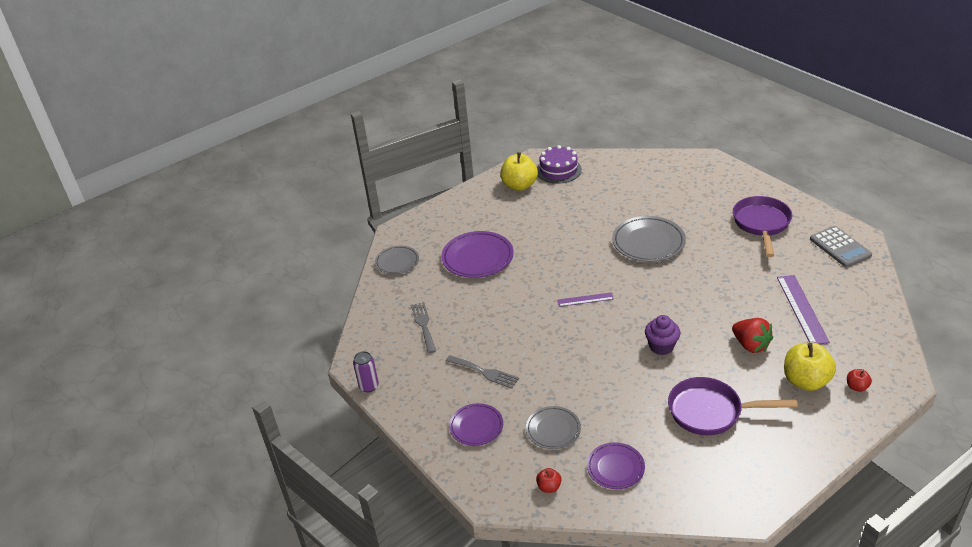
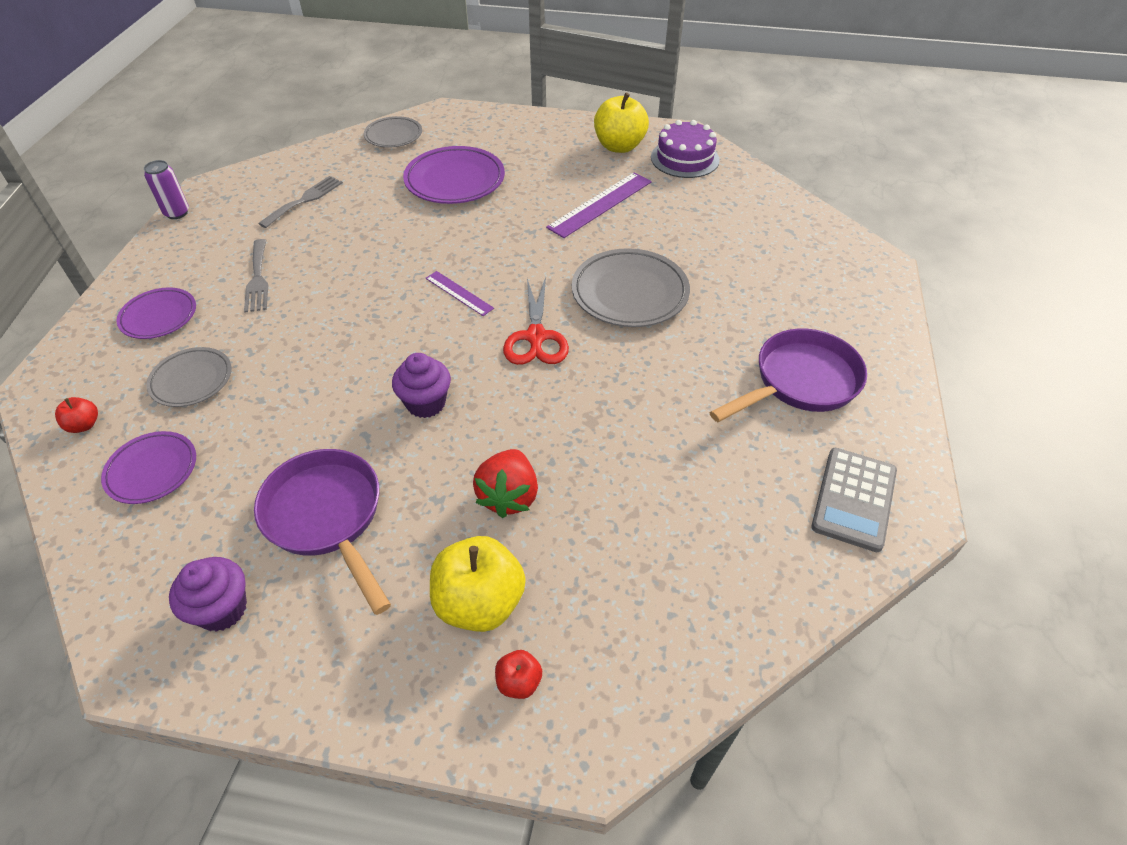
camera: 45 degrees right, 10 degrees up
(649, 288) = (536, 337): none -> red scissors
(740, 469) = (222, 609): none -> purple cupcake
(802, 309) = (649, 520): purple ruler -> purple ruler (600, 204)

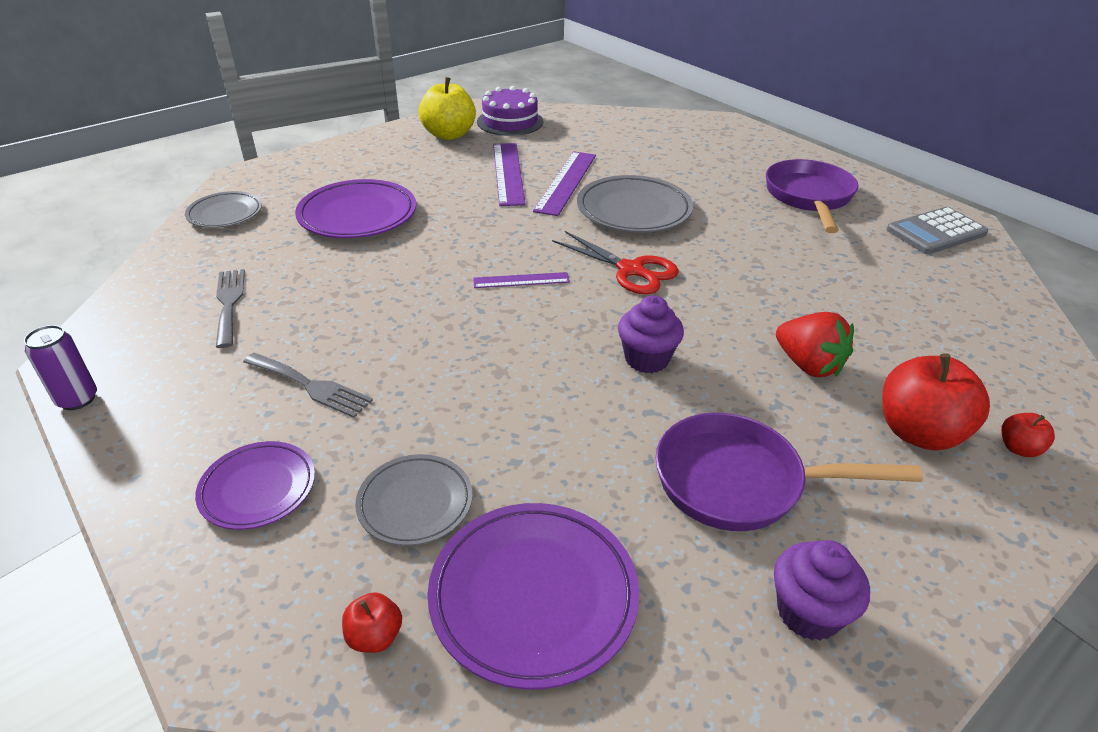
camera: 50 degrees left, 10 degrees down
(152, 470) = (533, 596): purple plate -> purple plate, size x1.62
(479, 602) = (919, 432): yellow apple -> red apple
(626, 237) = (566, 182): none -> purple ruler
(854, 499) = (936, 232): grey calculator -> grey calculator turned 90 degrees clockwise

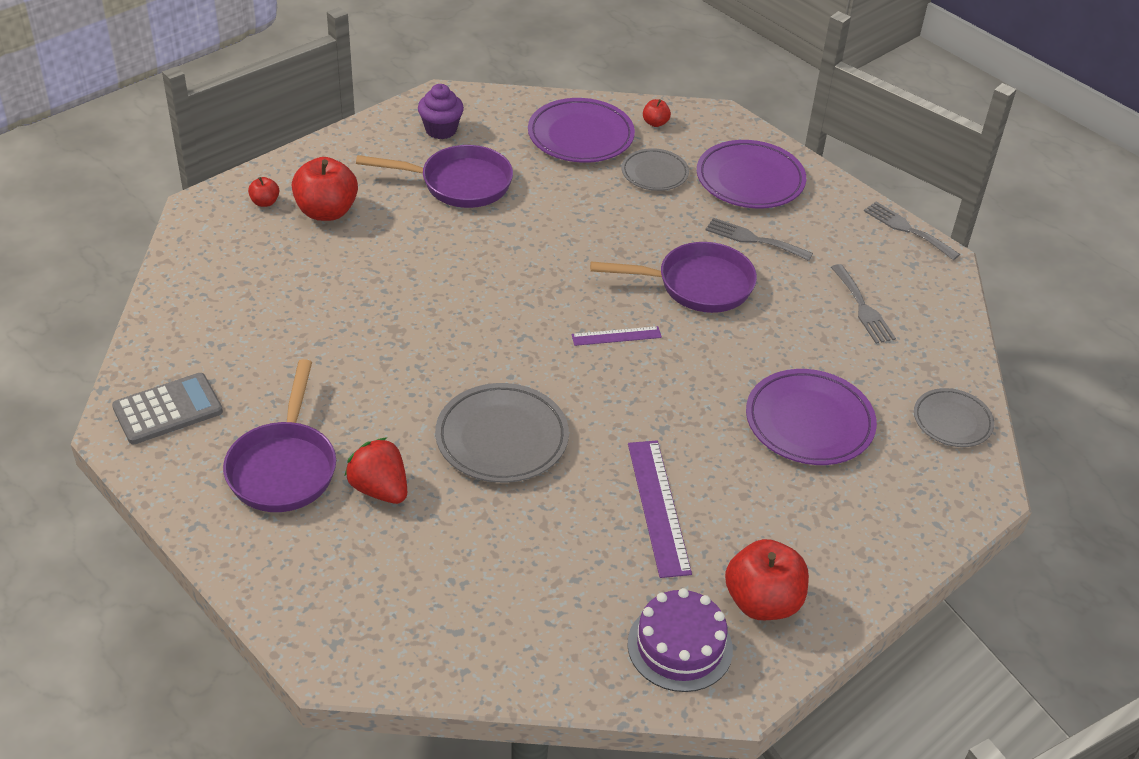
camera: 175 degrees right, 5 degrees up
(77, 399) = (907, 229): purple can -> grey fork
(258, 489) = (750, 180): purple plate -> purple plate, size x1.62
(413, 329) = (697, 285): none -> purple pan
(449, 135) = (762, 602): yellow apple -> red apple
(566, 182) = (582, 489): purple ruler -> none
(630, 270) = (513, 350): red scissors -> none
(647, 359) = (507, 261): purple cupcake -> none
(808, 365) = (381, 258): red strawberry -> red strawberry (379, 489)

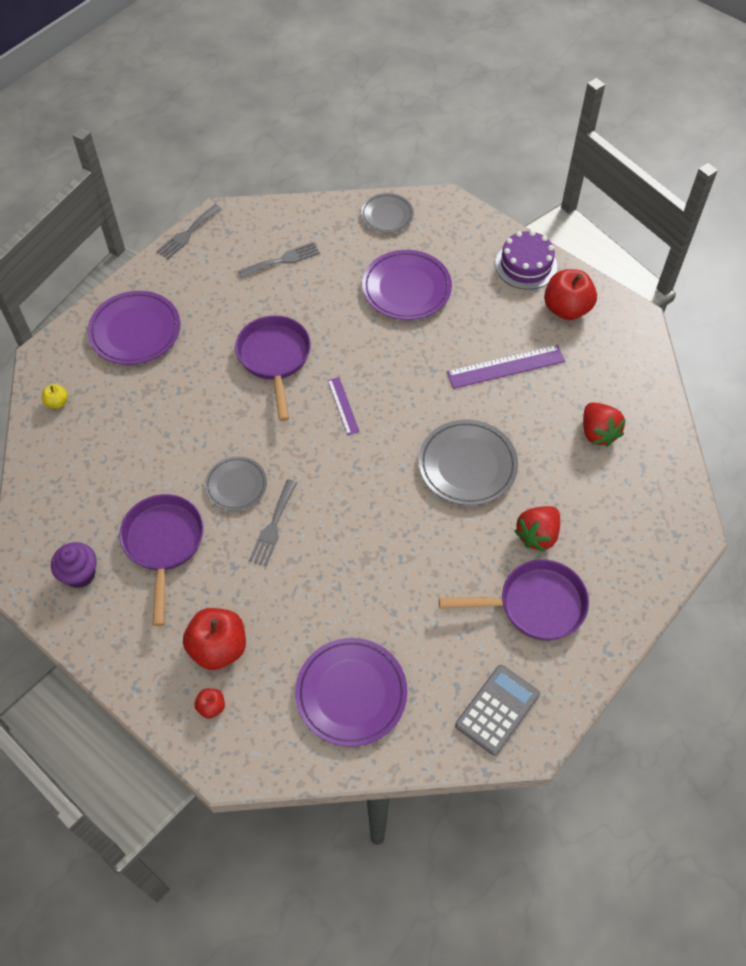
camera: 95 degrees left, 15 degrees up
(167, 409) = (497, 710): grey calculator -> grey calculator turned 75 degrees clockwise
(525, 590) = (598, 433): none -> red strawberry
(580, 136) = (82, 457): purple plate -> purple plate (351, 693)
(654, 173) = (133, 397): grey plate -> grey plate (236, 485)
(655, 123) = (57, 402): red apple -> yellow apple
(680, 646) = (613, 347): purple cake -> purple cake (526, 265)
(753, 239) = (213, 326): grey fork -> grey fork (273, 526)

